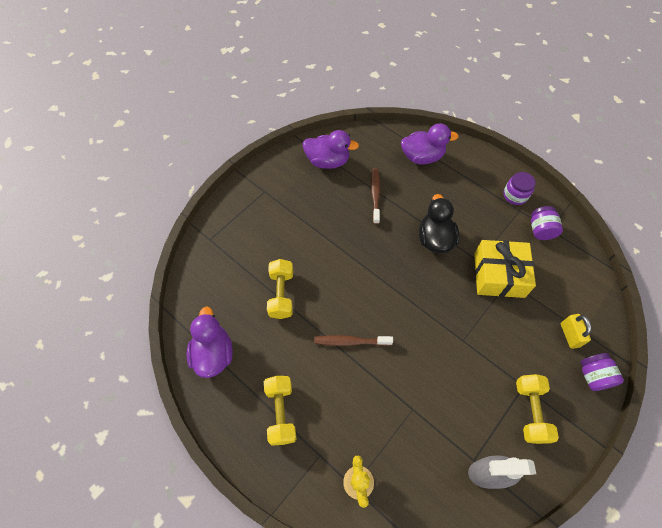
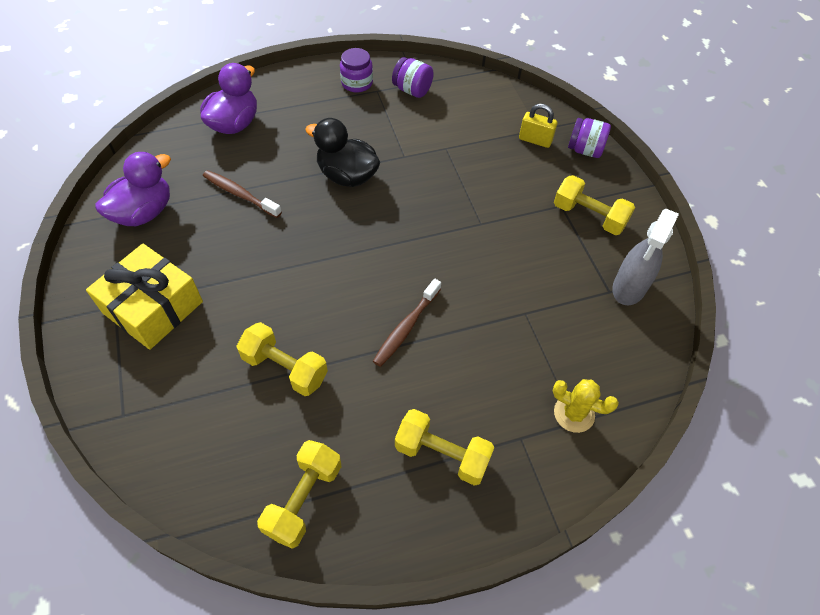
camera: 60 degrees left, 5 degrees down
(213, 354) = (304, 499): purple duck -> yellow dumbbell
(498, 275) = (433, 151): yellow gift -> yellow gift (153, 307)

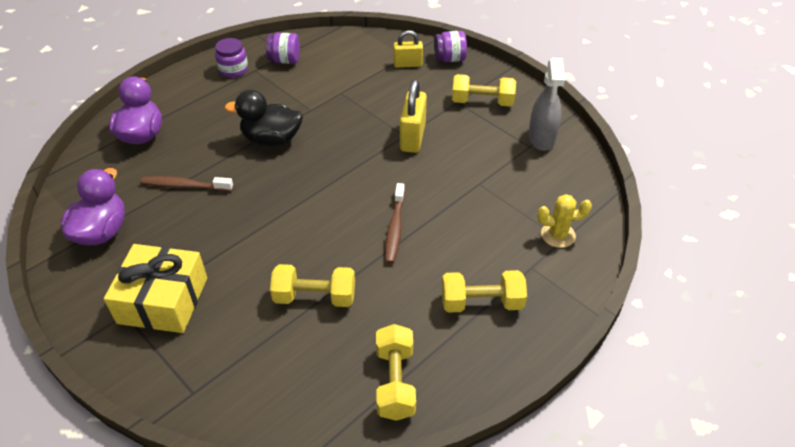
camera: 25 degrees left, 10 degrees down
(488, 229) = (412, 137): none -> yellow padlock

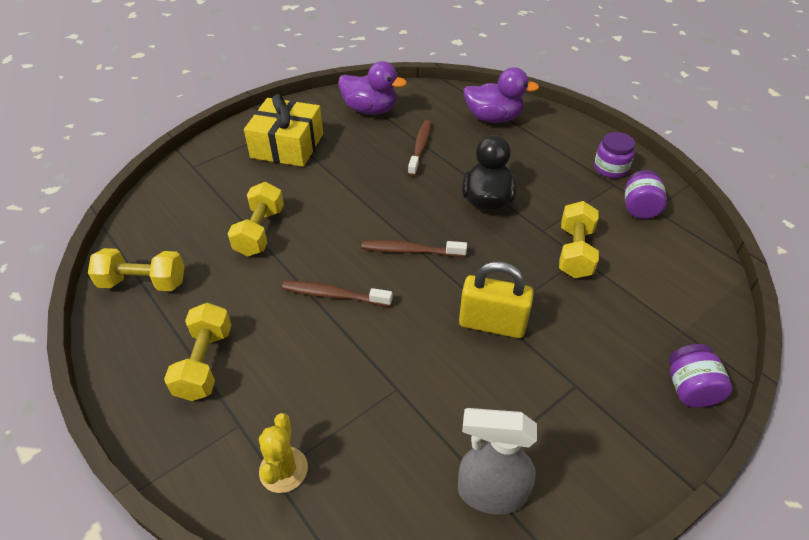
camera: 95 degrees right, 0 degrees up
(338, 184) = (410, 251): none -> brown toothbrush
(408, 64) = (660, 332): yellow padlock -> none
(482, 102) = (579, 419): yellow dumbbell -> yellow dumbbell (574, 252)

